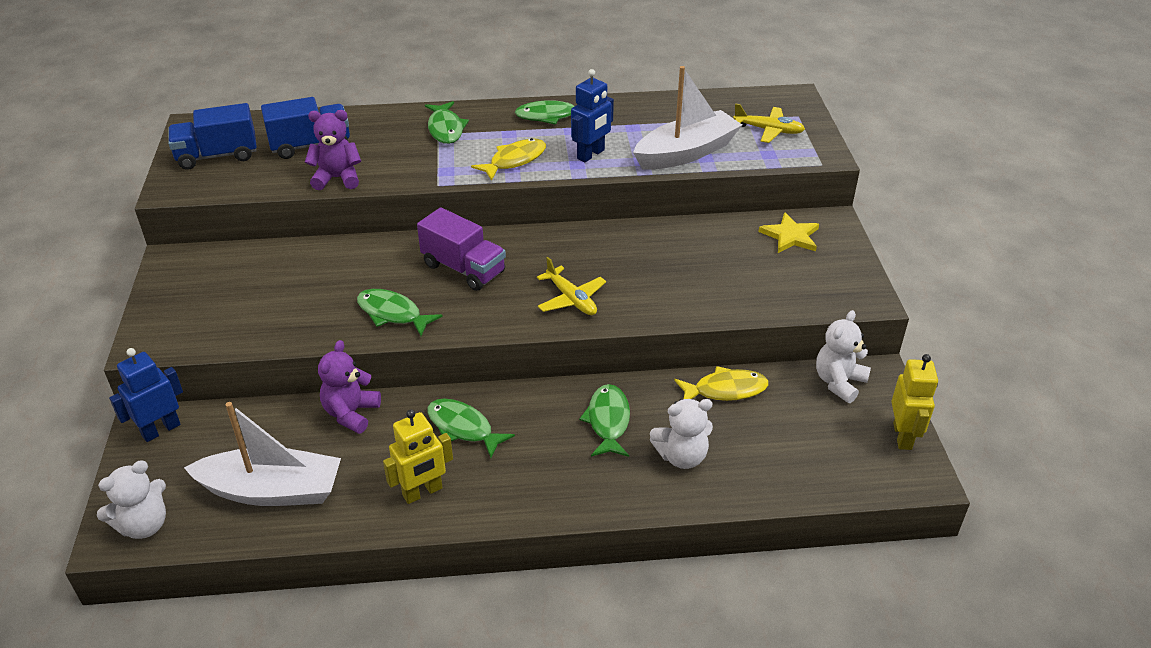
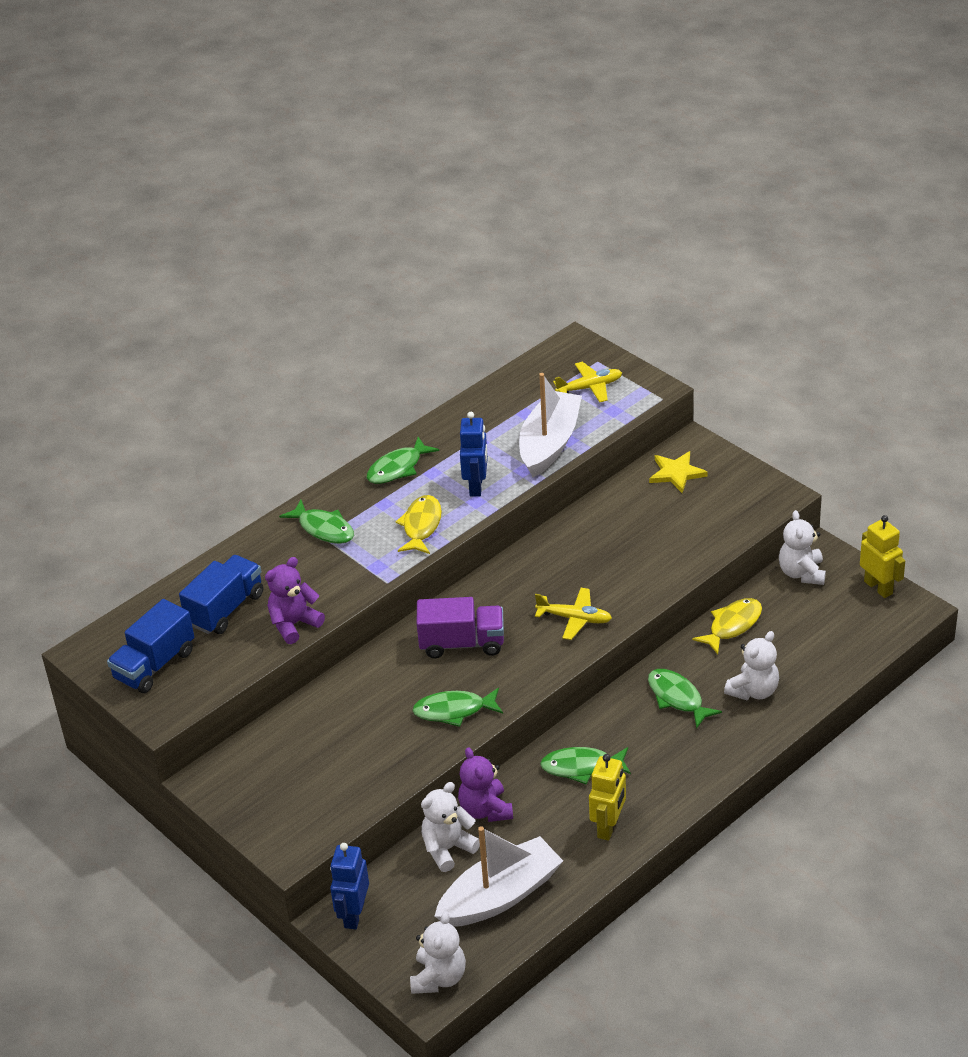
camera: 35 degrees left, 0 degrees up
(287, 425) = (448, 849): none -> white teddy bear

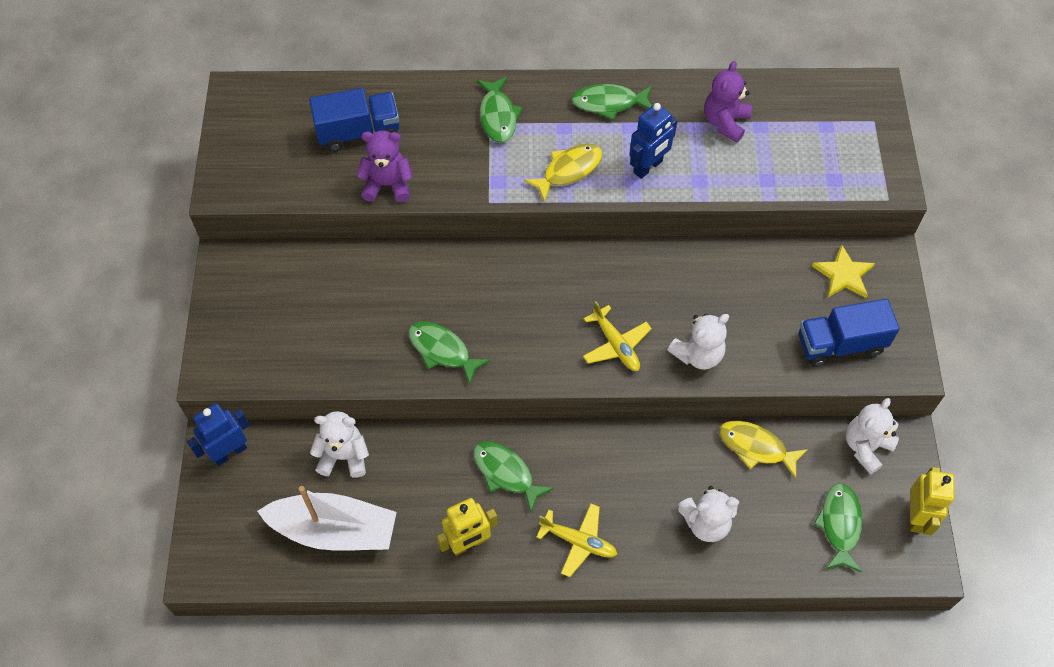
camera: 40 degrees right, 20 degrees up
(154, 665) = (264, 142): blue truck -> blue truck (840, 344)
(439, 978) = (225, 558): white teddy bear -> white teddy bear (698, 354)
(462, 643) = (512, 296): purple truck -> none
(485, 810) = (402, 447): purple teddy bear -> purple teddy bear (725, 122)
(549, 444) = (748, 171): white boat -> none
(590, 387) = (839, 142): yellow plane -> yellow plane (578, 541)
(677, 698) = (641, 476): green fish -> green fish (839, 525)
(732, 625) = (756, 447): yellow fish -> yellow fish turned 150 degrees counterclockwise

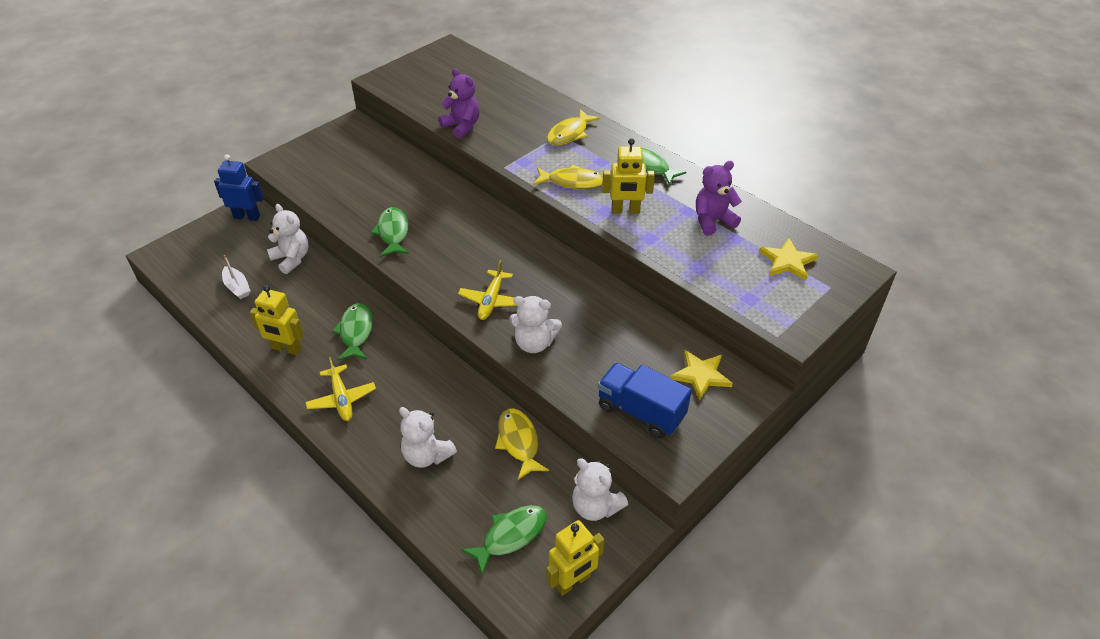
camera: 45 degrees right, 15 degrees down
(334, 530) = (237, 287): white boat -> white boat, size x0.46
(358, 132) = (482, 96): blue truck -> none
(498, 116) = (569, 134): green fish -> yellow fish
(648, 167) = (625, 211): blue robot -> yellow robot
(821, 120) = (787, 261): none -> yellow star
(866, 447) = (595, 507): white teddy bear -> white teddy bear turned 135 degrees counterclockwise

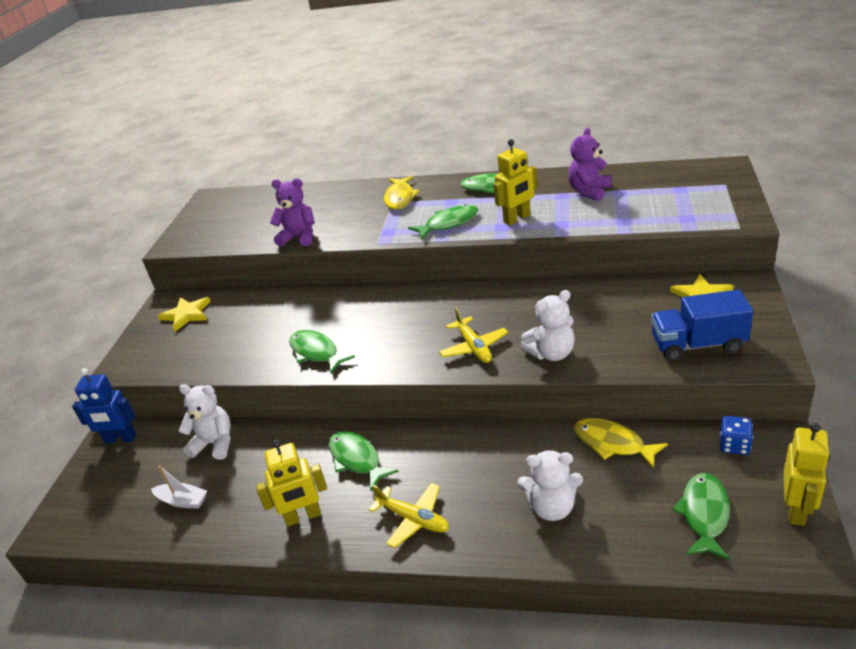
camera: 30 degrees left, 10 degrees down
(247, 217) = (120, 439): blue robot -> blue robot turned 150 degrees counterclockwise
(573, 182) = (448, 223): yellow fish -> green fish
(595, 507) = (734, 445): white teddy bear -> blue dice
(787, 261) = (675, 186): yellow star -> yellow star (187, 314)

